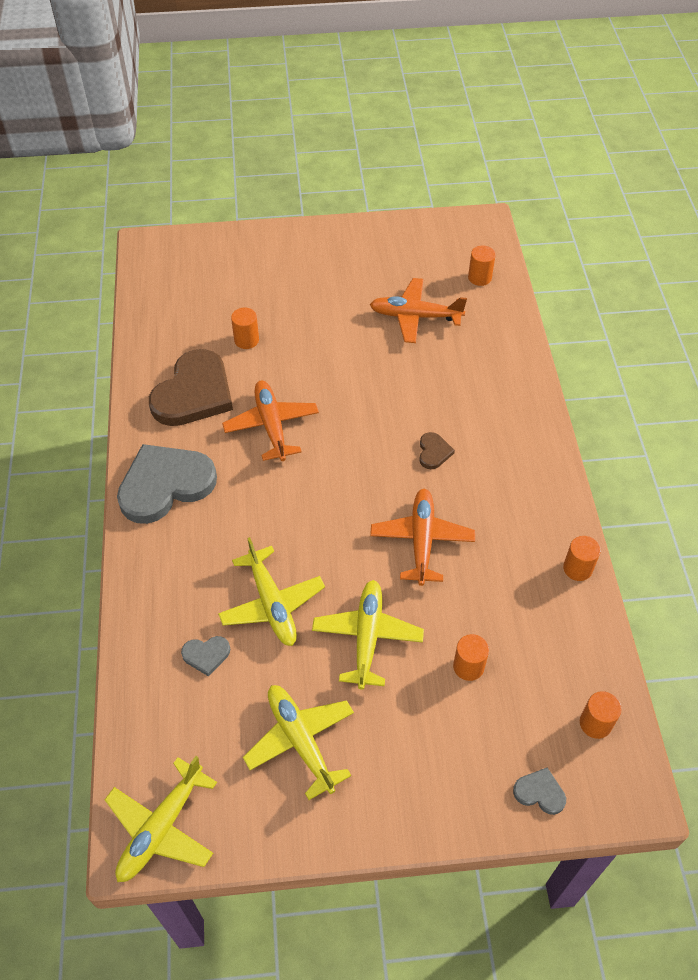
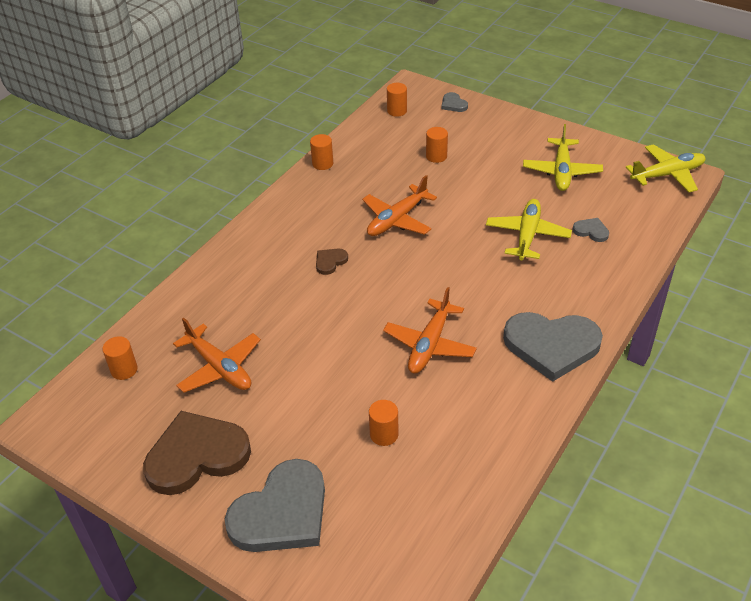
camera: 140 degrees left, 10 degrees down
(194, 393) = (473, 409): brown heart -> brown heart (196, 455)
(269, 262) = (282, 512): none -> grey heart
(367, 637) = (481, 193): yellow plane -> none

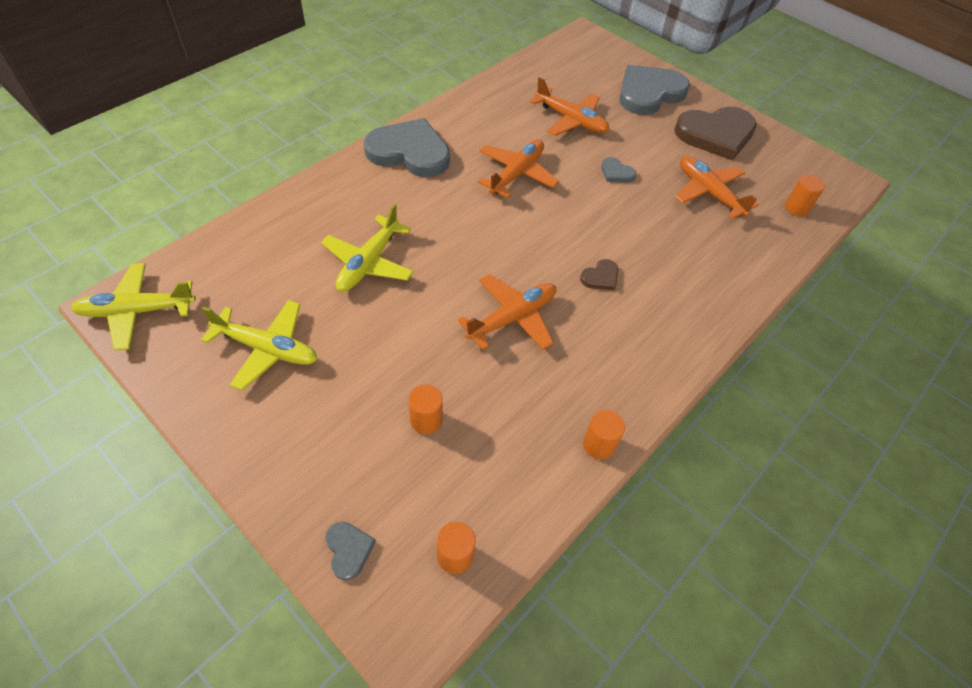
camera: 175 degrees left, 10 degrees up
(384, 434) = (571, 120): orange cylinder -> orange plane
(561, 171) = (267, 349): yellow plane -> yellow plane turned 90 degrees clockwise
(591, 231) = (294, 252): grey heart -> grey heart (616, 172)

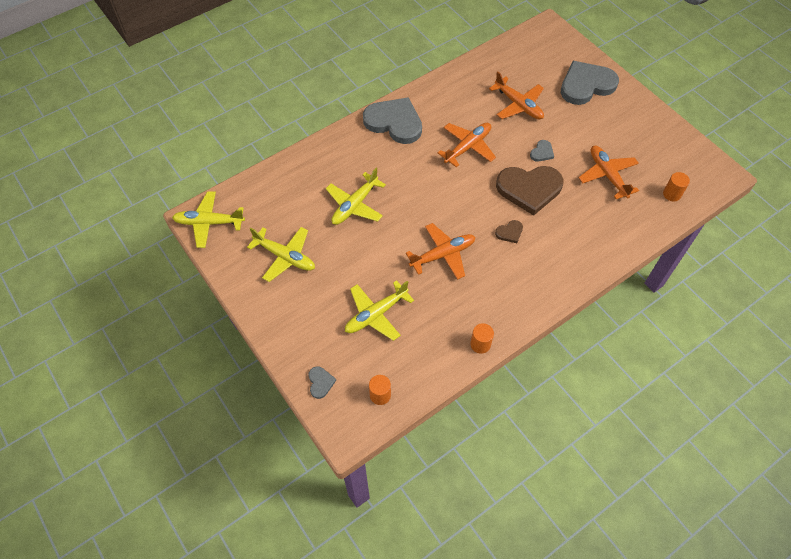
camera: 15 degrees right, 5 degrees up
(426, 420) = (376, 314): orange cylinder -> yellow plane
(616, 172) = (542, 152): grey heart -> grey heart turned 105 degrees counterclockwise
(715, 134) = (628, 126): brown heart -> brown heart (529, 189)

